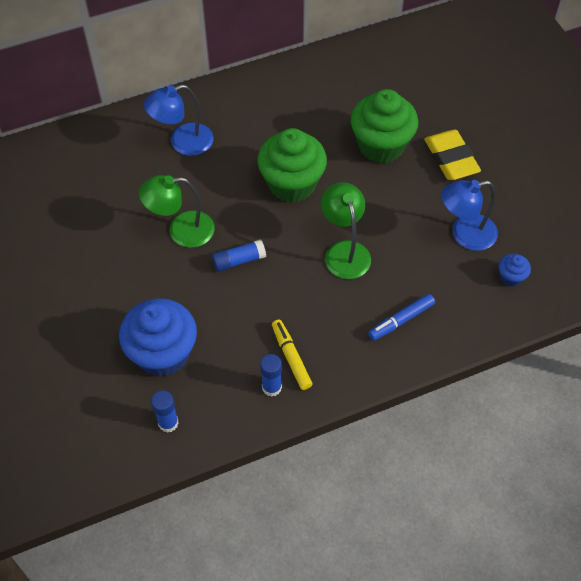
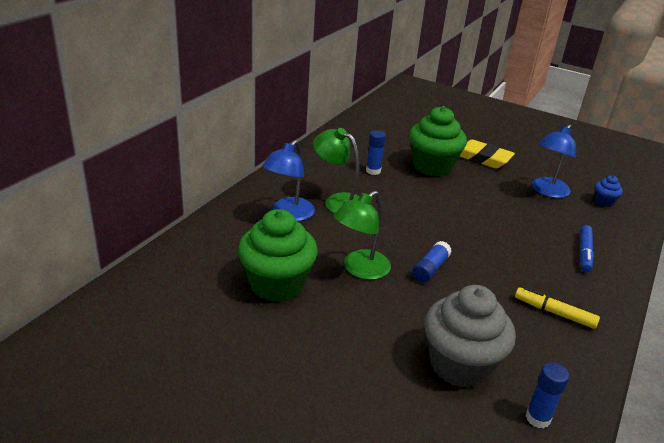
camera: 40 degrees left, 25 degrees down
(163, 353) = (460, 365): blue cupcake -> grey cupcake
(271, 387) = (571, 341): blue glue stick -> blue glue stick (373, 171)
(292, 184) = (404, 208): green cupcake -> green cupcake (277, 284)
(344, 251) = (493, 230): green lamp -> green lamp (338, 201)

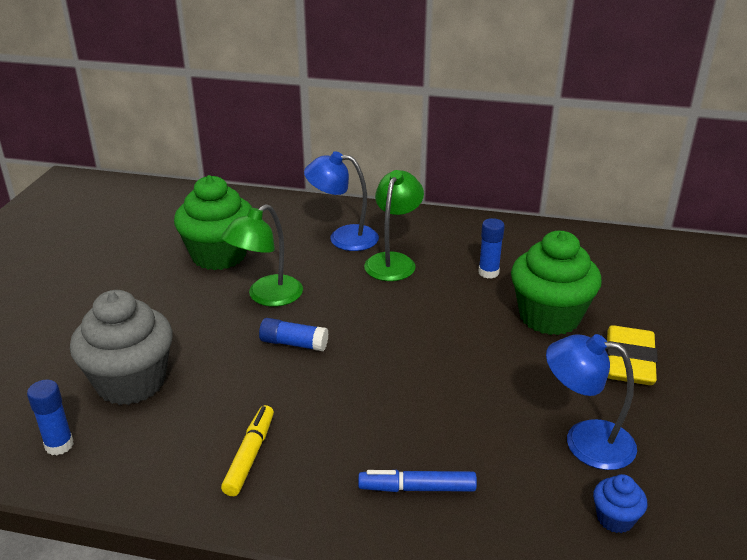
camera: 75 degrees right, 0 degrees up
(360, 269) = (267, 297): green lamp -> green lamp turned 75 degrees counterclockwise

